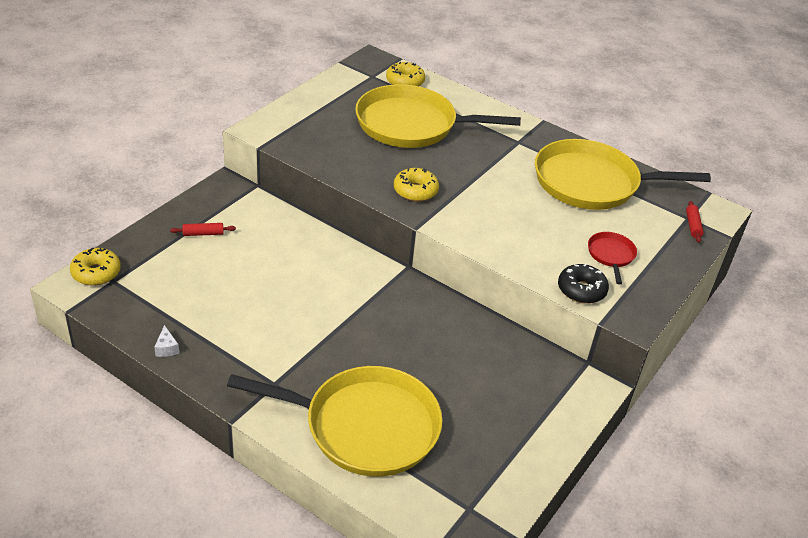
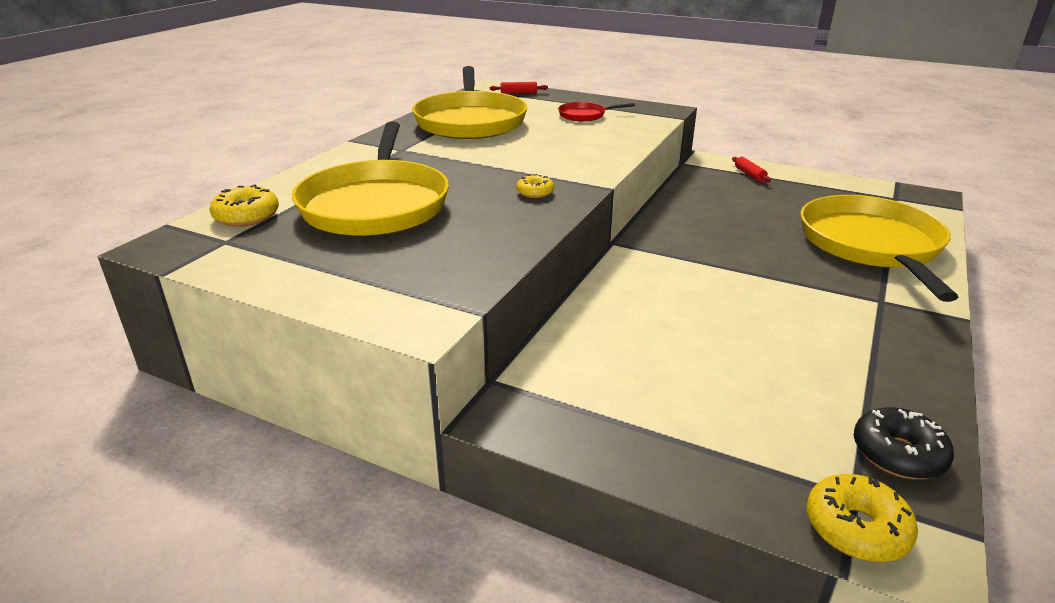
camera: 95 degrees left, 10 degrees down
(166, 348) = (924, 394): white cheese -> none
(203, 234) = (655, 414): red rolling pin -> red rolling pin (749, 174)
(415, 191) = (535, 192): yellow donut -> yellow donut, size x0.63
(581, 290) = (645, 124): black donut -> black donut (898, 454)

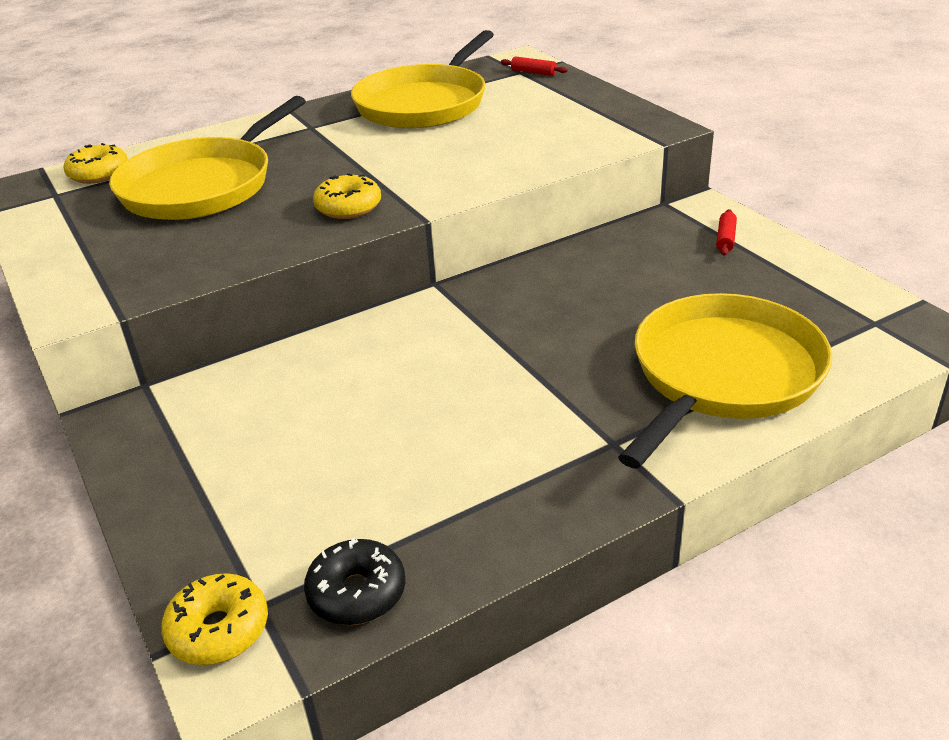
camera: 35 degrees right, 5 degrees up
(535, 192) = (348, 207): yellow donut -> yellow donut, size x1.58
(584, 115) = (555, 118): red pan -> none

